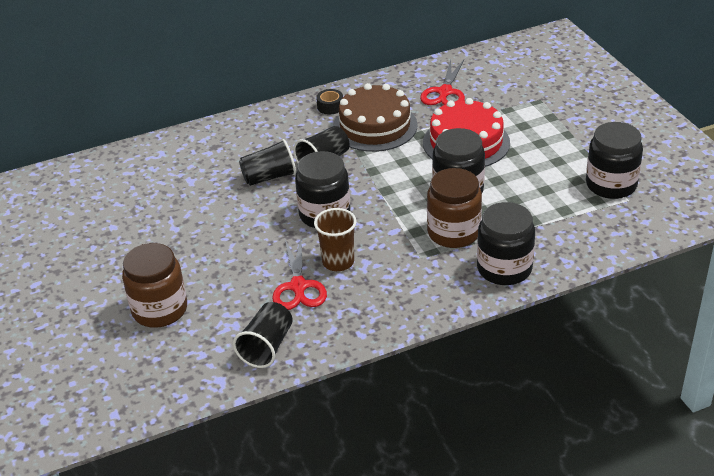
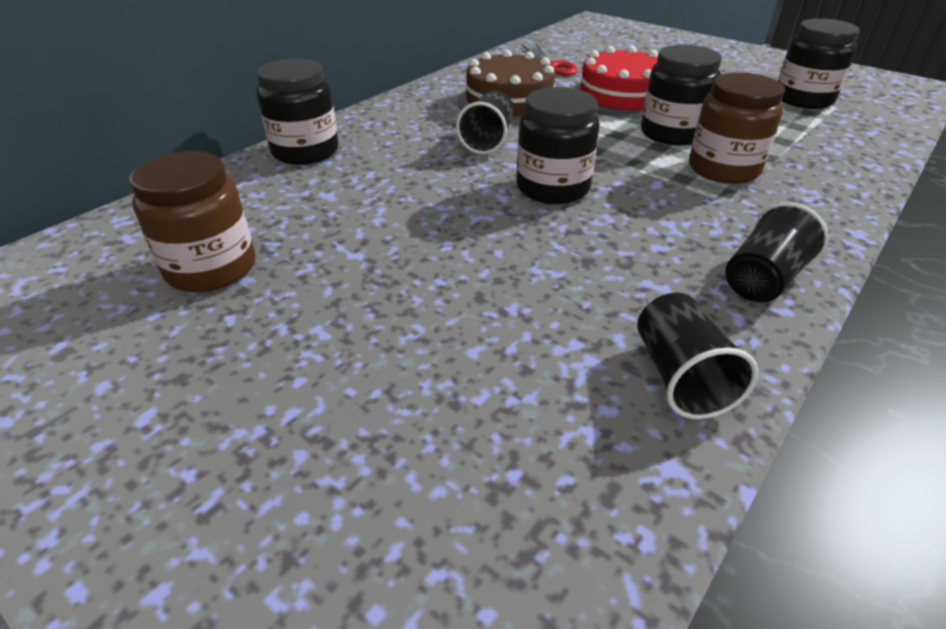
camera: 30 degrees left, 0 degrees up
(160, 310) = (439, 380): brown jar -> brown jar (211, 268)
(269, 177) = (437, 168): black cup -> black cup (763, 279)
(298, 287) = (621, 276): red scissors -> none
(330, 106) = (439, 96): black tape -> none
(338, 262) = (635, 232): brown cup -> none
(504, 268) = (827, 188): black jar -> black jar (305, 151)

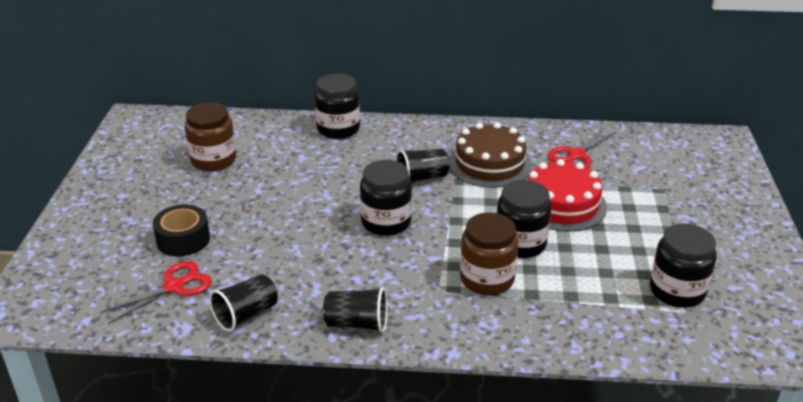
camera: 55 degrees right, 5 degrees down
(395, 379) = (183, 239): none -> black tape
(531, 441) = (174, 286): none -> red scissors

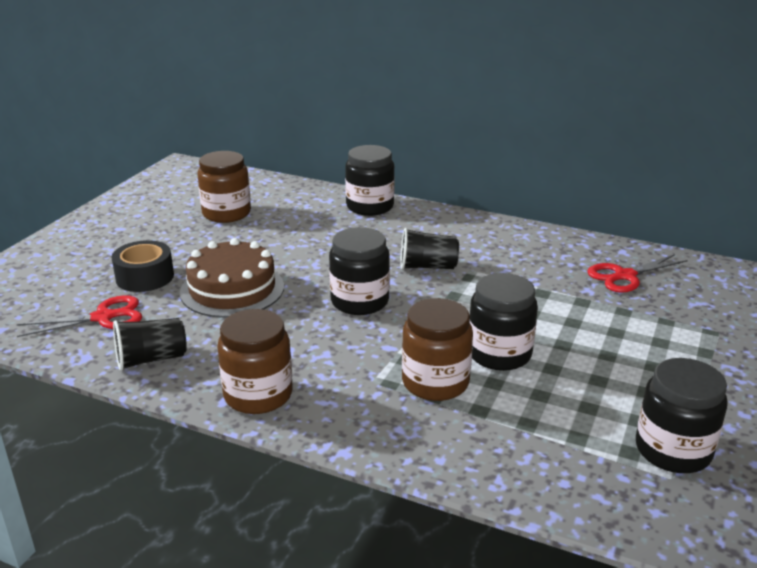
camera: 20 degrees right, 5 degrees down
(357, 323) = (258, 395): black cup -> brown jar
(490, 163) = (514, 266): brown cake -> brown cake (232, 289)
(561, 204) = (575, 323): red cake -> none

